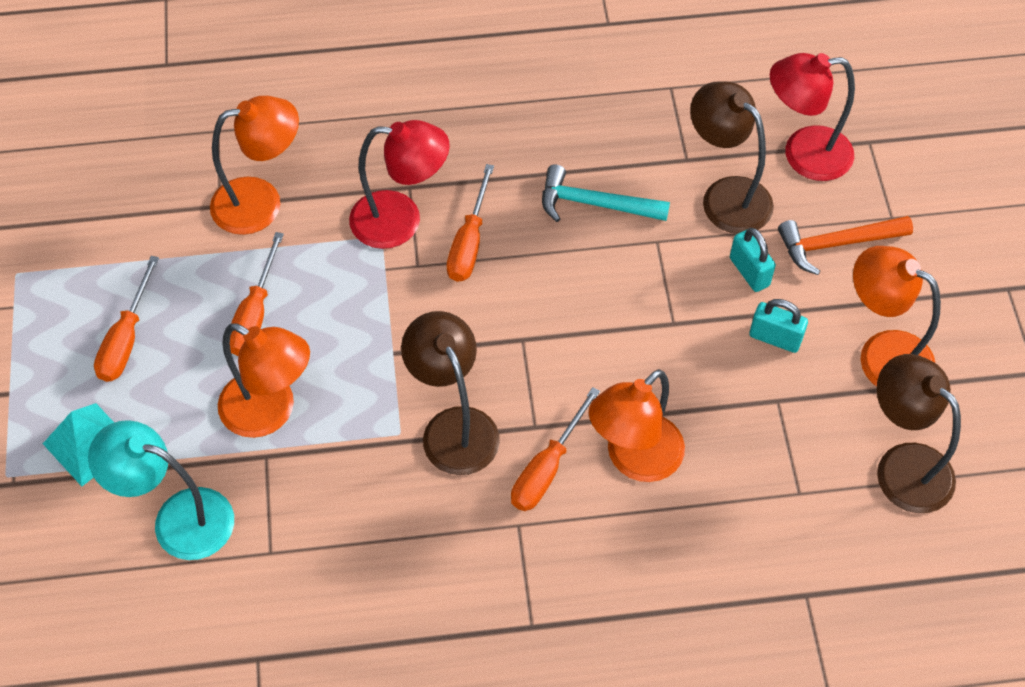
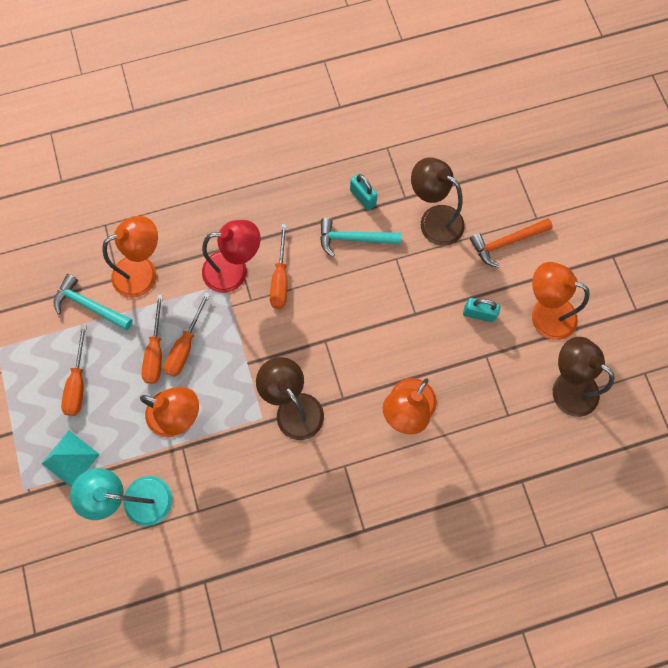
camera: 10 degrees left, 15 degrees up
(169, 235) = (90, 305): none -> turquoise hammer
(547, 468) = (355, 425): orange screwdriver -> orange screwdriver (185, 346)
(749, 272) = (456, 271): turquoise padlock -> turquoise padlock (363, 197)
(803, 154) = (477, 183): red lamp -> none

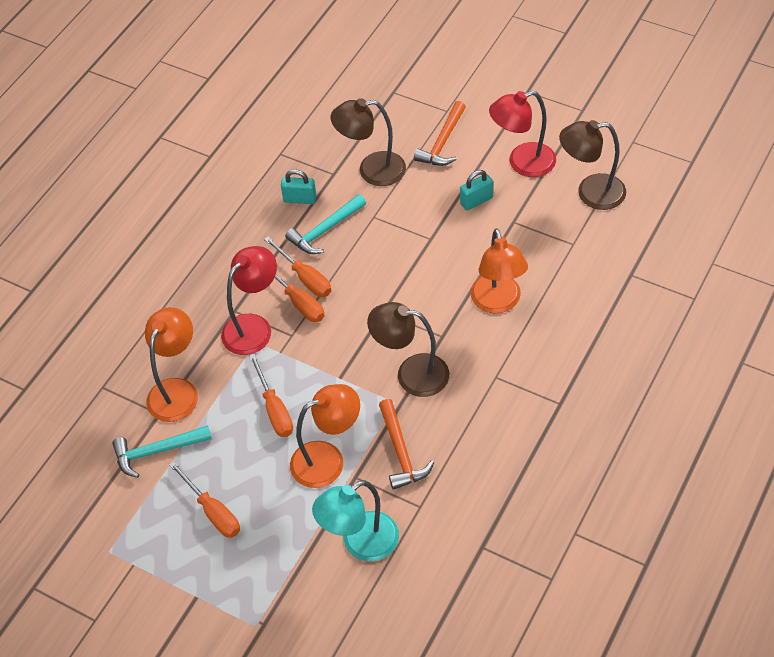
camera: 40 degrees left, 20 degrees down
(70, 458) = (270, 568): turquoise pyramid -> none
(156, 352) = (254, 434): orange screwdriver -> orange screwdriver (305, 278)
(228, 459) = (401, 452): none -> orange hammer
(544, 314) = (522, 163): orange lamp -> red lamp

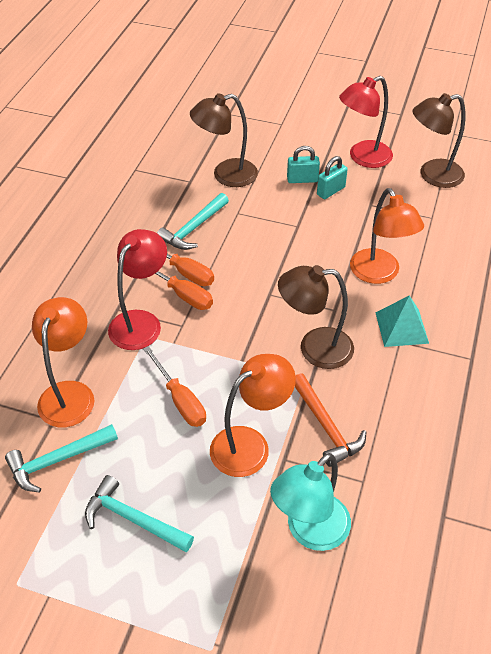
camera: 15 degrees left, 5 degrees down
(212, 511) = (133, 519): orange screwdriver -> turquoise hammer
(300, 199) = (162, 205): turquoise padlock -> turquoise padlock (302, 179)
(443, 142) = (285, 148): orange hammer -> none
(502, 363) = (402, 327): none -> turquoise pyramid

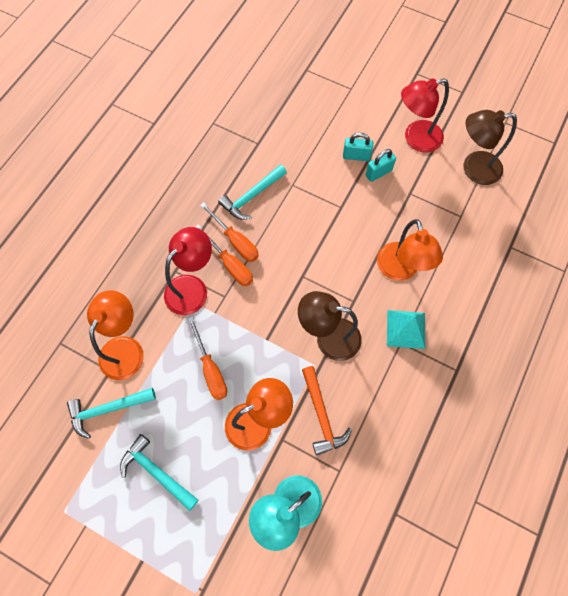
camera: 10 degrees right, 20 degrees up
(226, 175) = (290, 141): brown lamp -> none

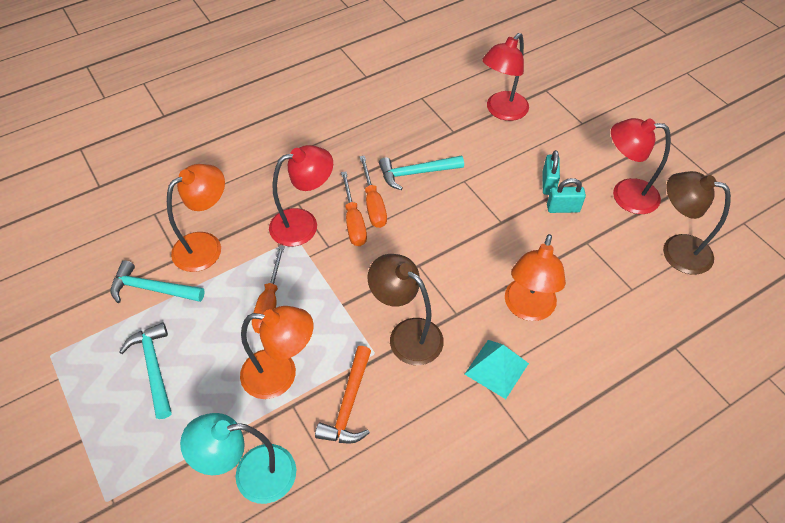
camera: 30 degrees right, 15 degrees down
(284, 106) = (502, 111): none -> red lamp
(356, 156) = (548, 183): turquoise padlock -> turquoise padlock turned 60 degrees clockwise

